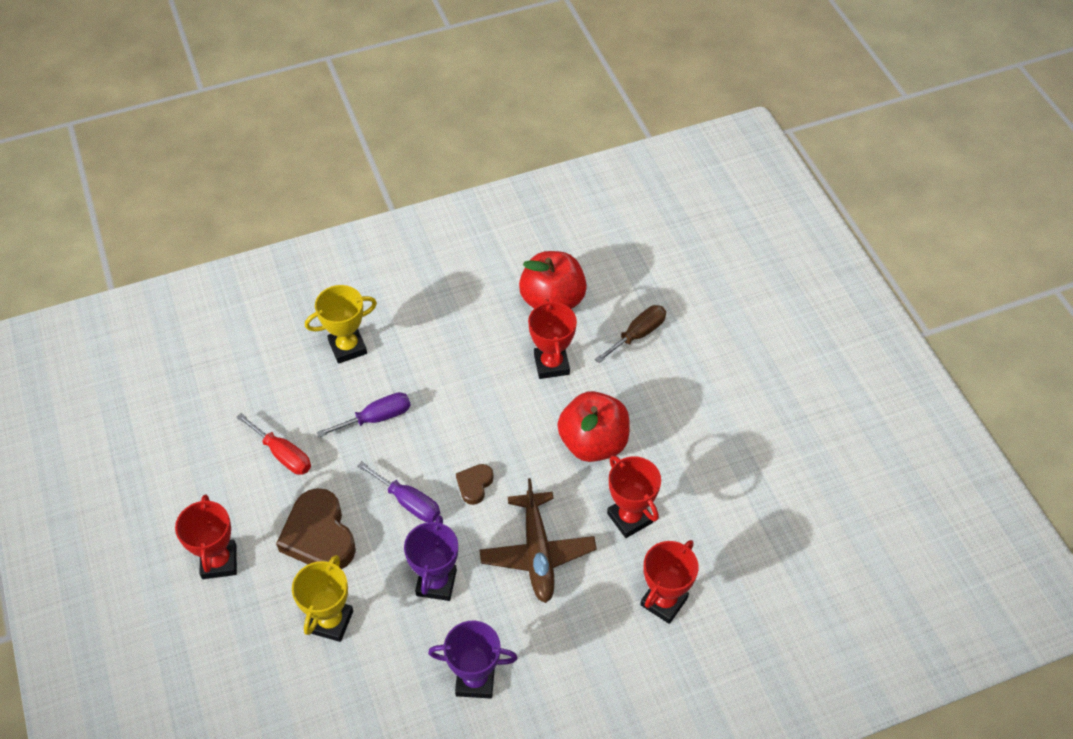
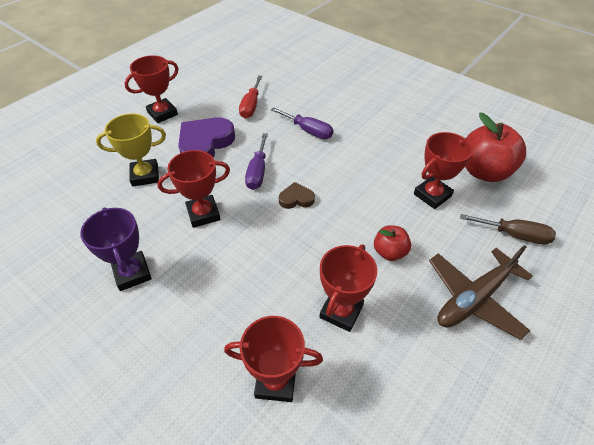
camera: 60 degrees right, 5 degrees down
(319, 536) = (205, 144): brown heart -> purple heart
(347, 347) = (346, 98): yellow trophy -> none
(436, 583) = (203, 214): purple trophy -> red trophy
(537, 553) = (264, 262): brown plane -> brown plane (474, 298)
(593, 443) = (389, 252): red apple -> red apple, size x0.54

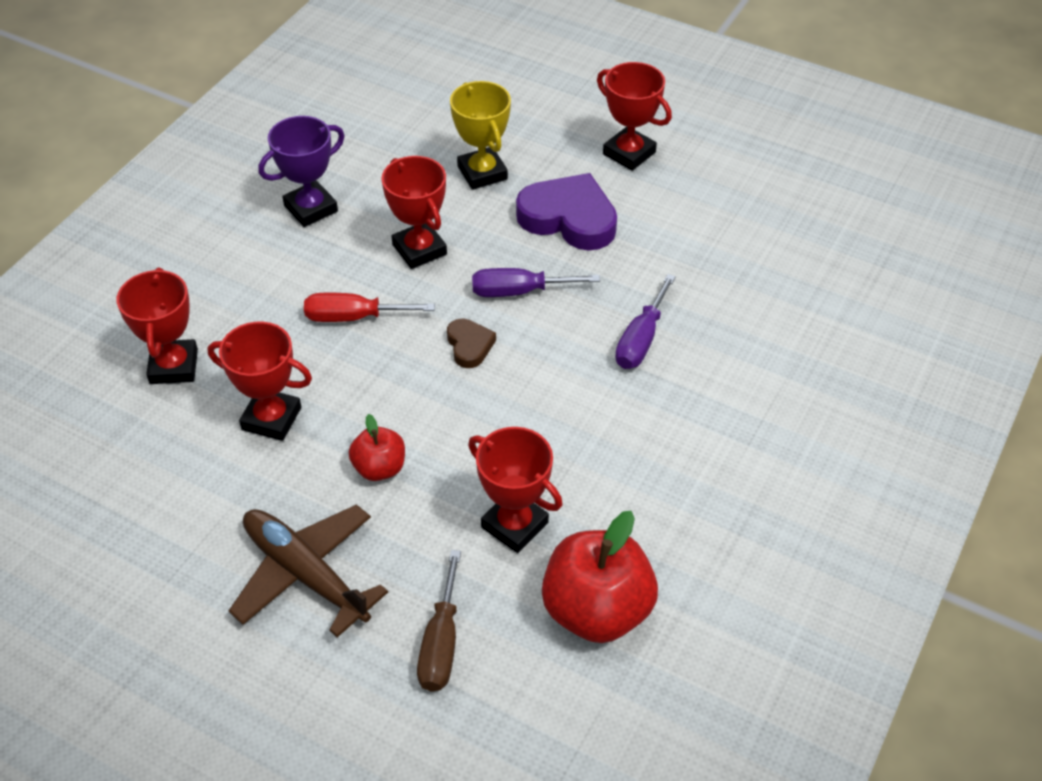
camera: 80 degrees right, 0 degrees up
(251, 106) = (687, 254): red screwdriver -> red screwdriver (353, 317)

